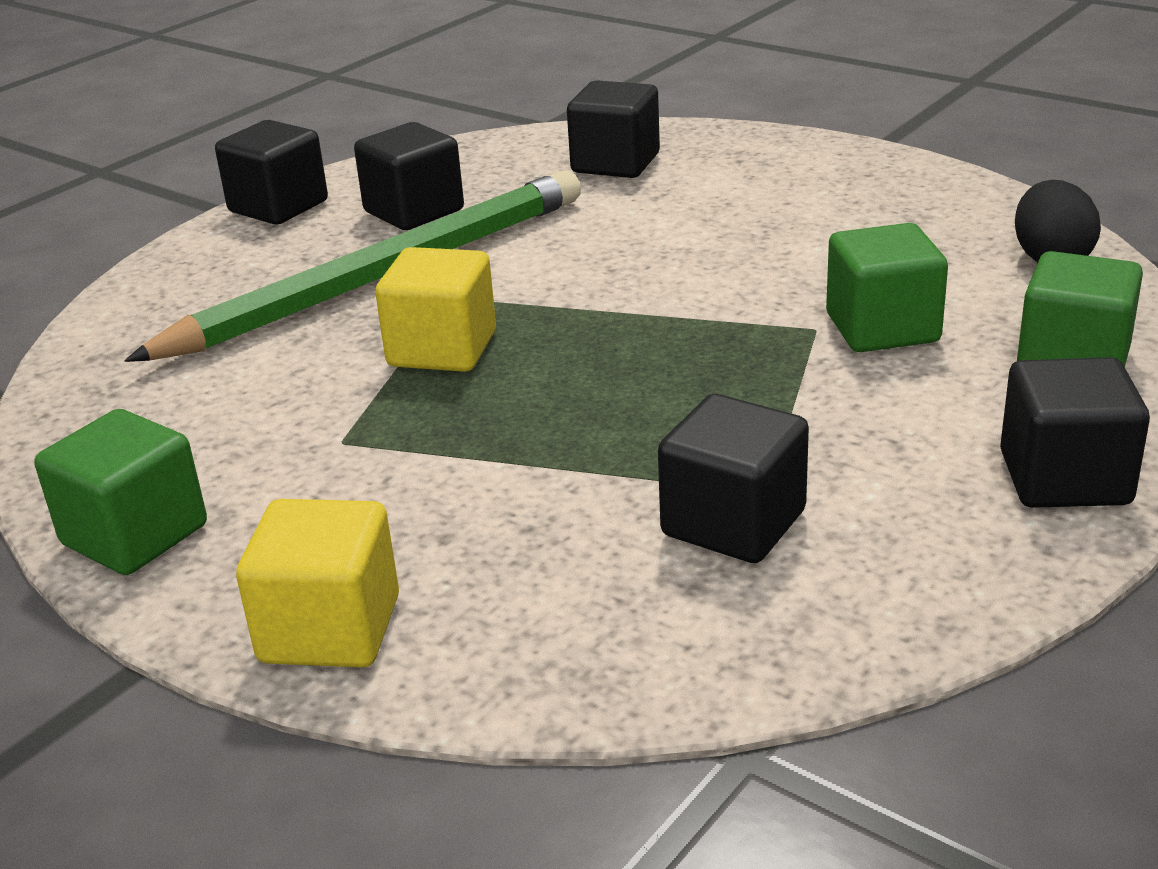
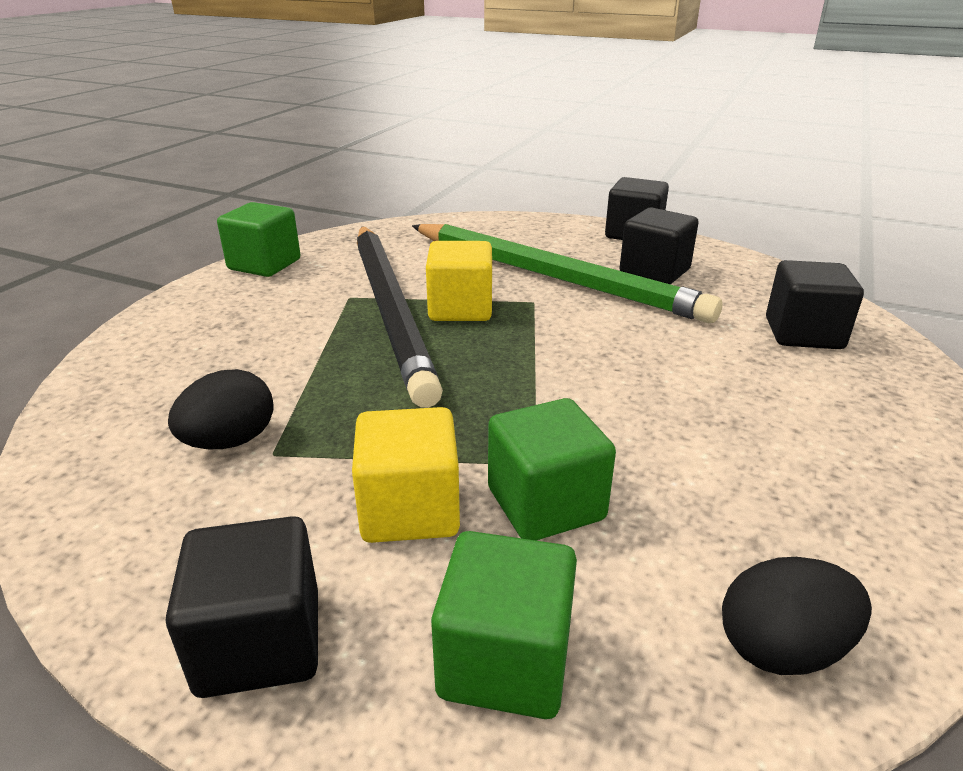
camera: 75 degrees right, 0 degrees up
(330, 629) = (166, 322): yellow cube -> yellow cube (410, 509)
(411, 403) = (391, 309): none -> black pencil
(733, 523) = (230, 441): black cube -> black egg

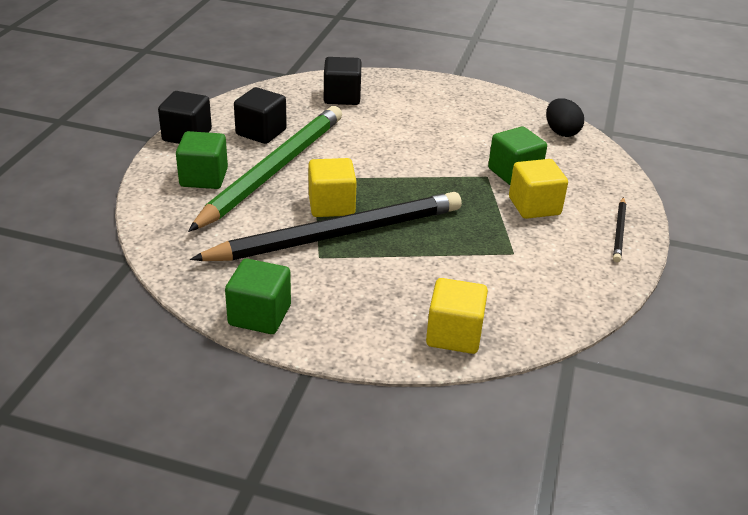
camera: 100 degrees left, 5 degrees up
(130, 370) = (454, 334): none -> yellow cube
(230, 441) = (510, 269): black egg -> none
(260, 643) = (619, 231): black cube -> black pencil
(505, 660) = (595, 180): green cube -> green cube (204, 178)

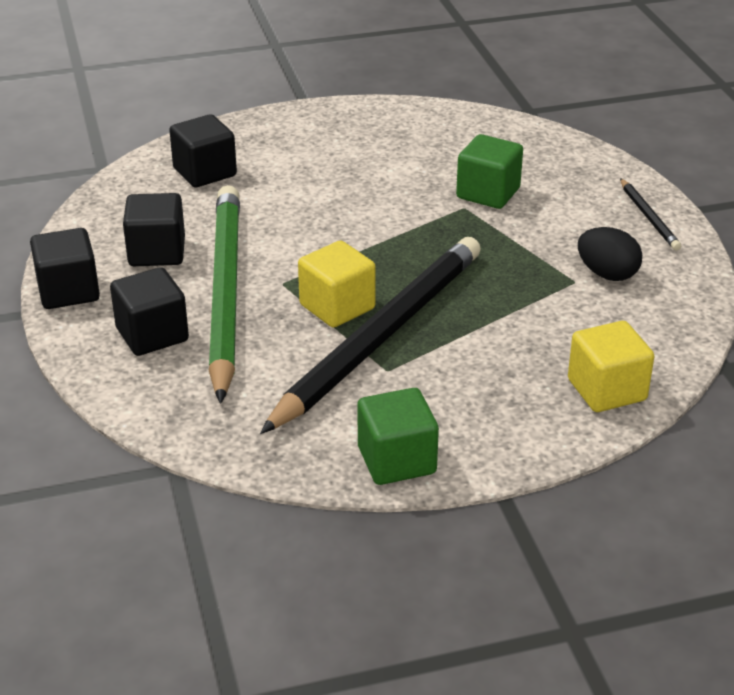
camera: 30 degrees left, 0 degrees up
(204, 178) = (152, 335): green cube -> black cube
(534, 206) = (544, 222): yellow cube -> none
(561, 132) = (488, 128): black egg -> black egg (607, 274)

